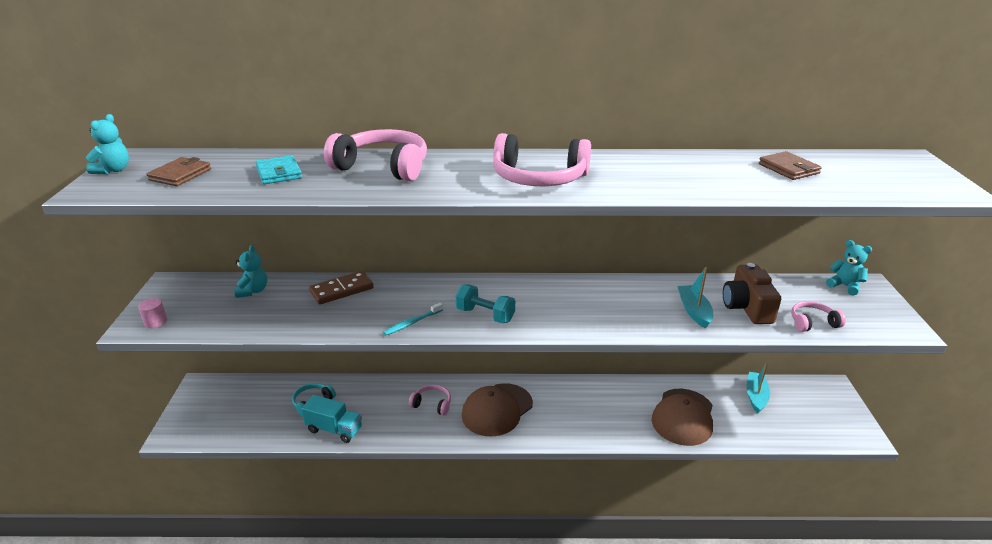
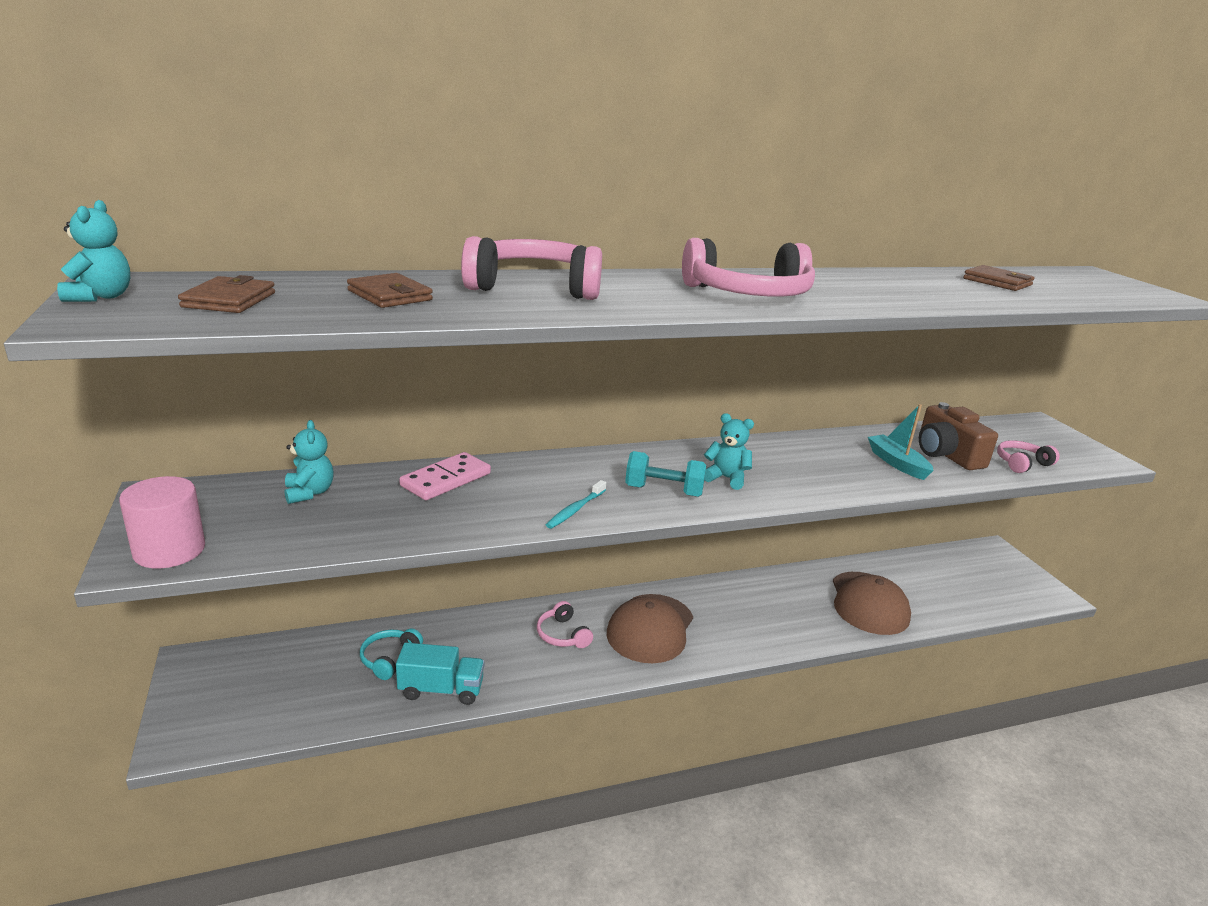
camera: 20 degrees left, 5 degrees down
(155, 322) = (169, 550): pink cylinder -> pink cylinder, size x1.86
(279, 173) = (390, 295): turquoise wallet -> brown wallet
(341, 290) = (446, 480): brown domino -> pink domino
(432, 404) = (562, 635): pink headphones -> pink headphones turned 120 degrees counterclockwise
(756, 396) = (928, 569): turquoise boat -> none
(844, 286) = (1020, 425): turquoise teddy bear -> turquoise teddy bear (726, 478)

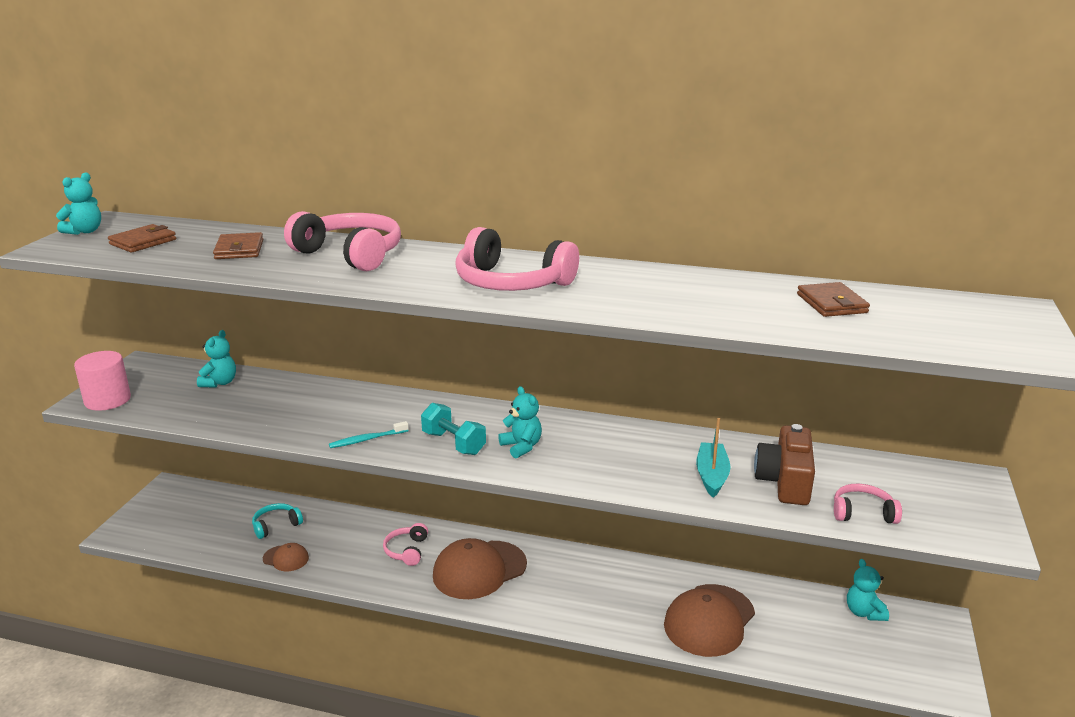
camera: 35 degrees right, 0 degrees up
(441, 690) = (286, 558): turquoise truck -> brown cap
(446, 480) = (312, 394): pink domino -> none
(950, 559) = (864, 612): none -> turquoise teddy bear

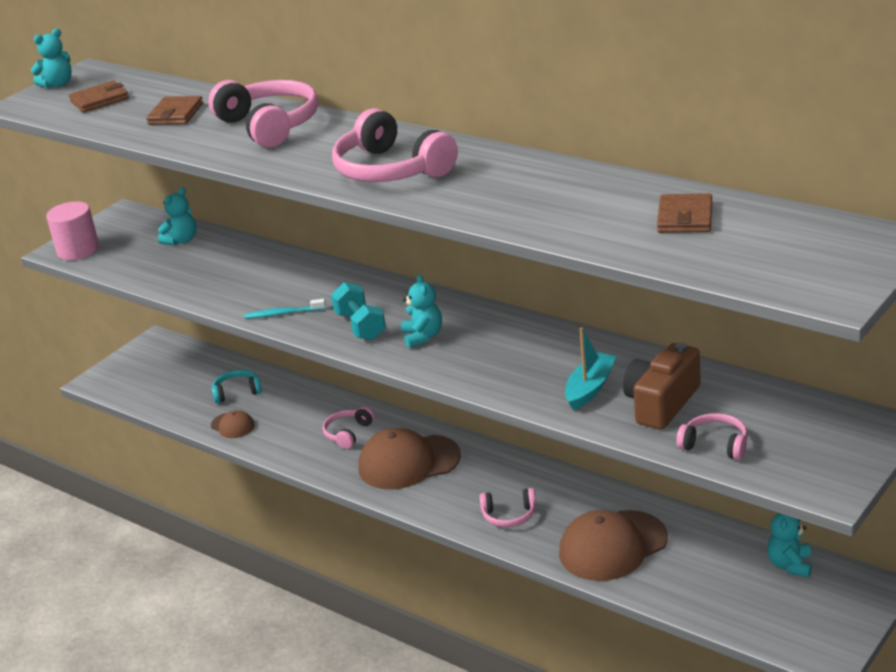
camera: 25 degrees right, 5 degrees up
(601, 606) = (509, 515): none -> pink headphones

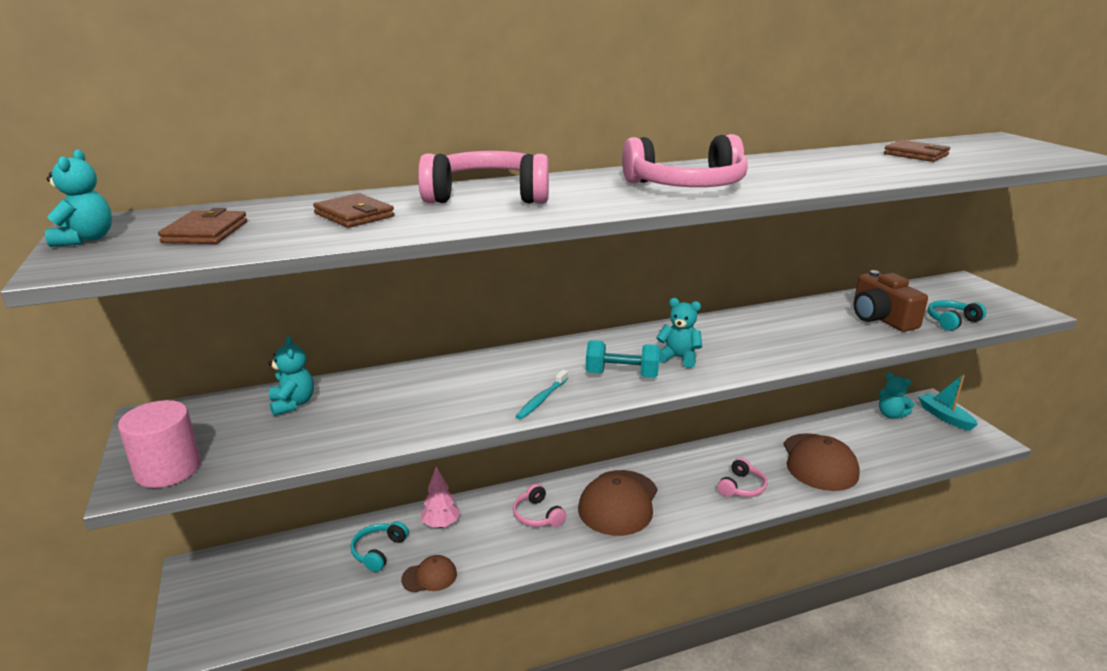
camera: 60 degrees left, 5 degrees down
(292, 399) = (441, 524): none -> pink tree
(590, 388) = (836, 331): turquoise boat -> turquoise boat (944, 417)
(715, 445) = (952, 321): pink headphones -> turquoise headphones

